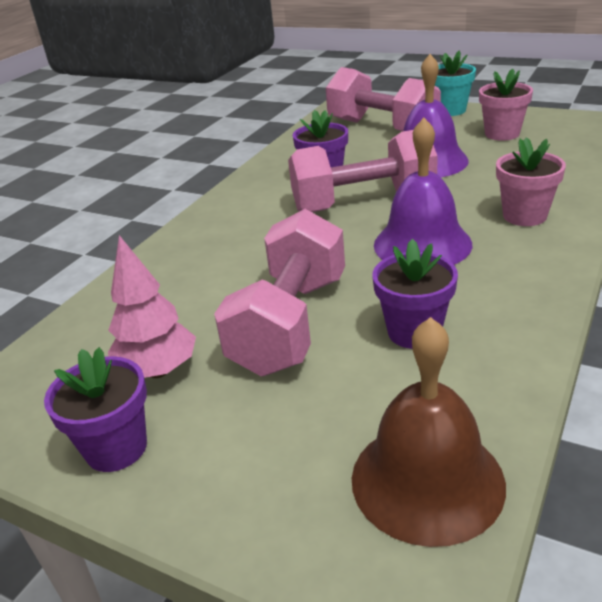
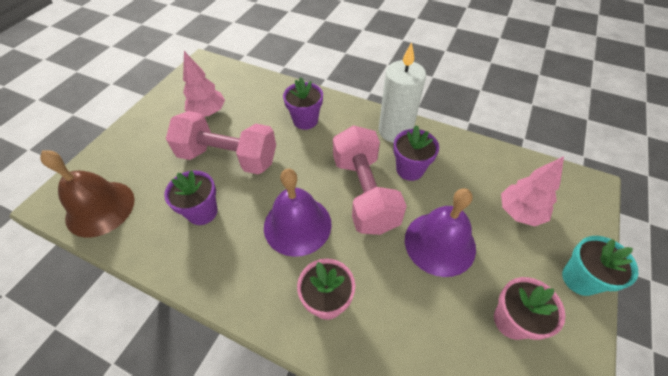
camera: 85 degrees right, 20 degrees up
(116, 448) = (164, 108): purple flower pot -> purple flower pot (305, 120)
(255, 188) = (395, 131): none -> white candle
(382, 128) = (519, 212): pink dumbbell -> pink tree

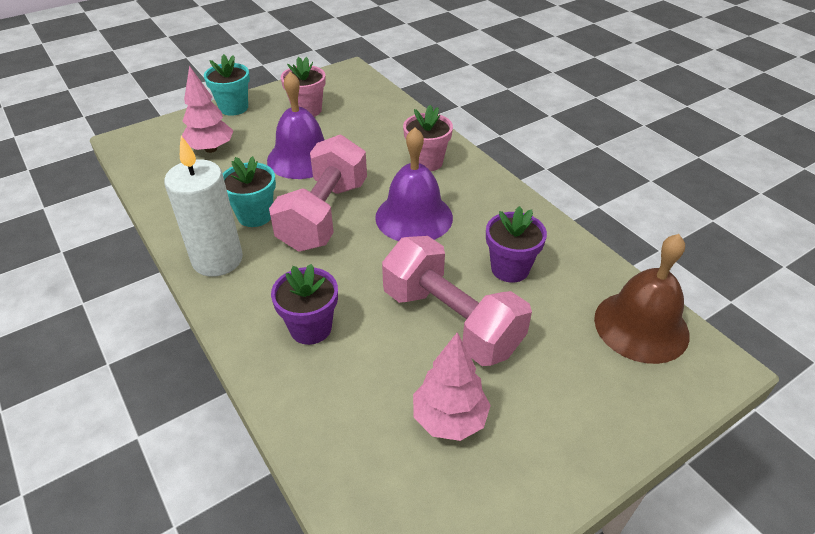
camera: 150 degrees left, 10 degrees down
(410, 169) = (255, 215): purple flower pot -> turquoise flower pot

